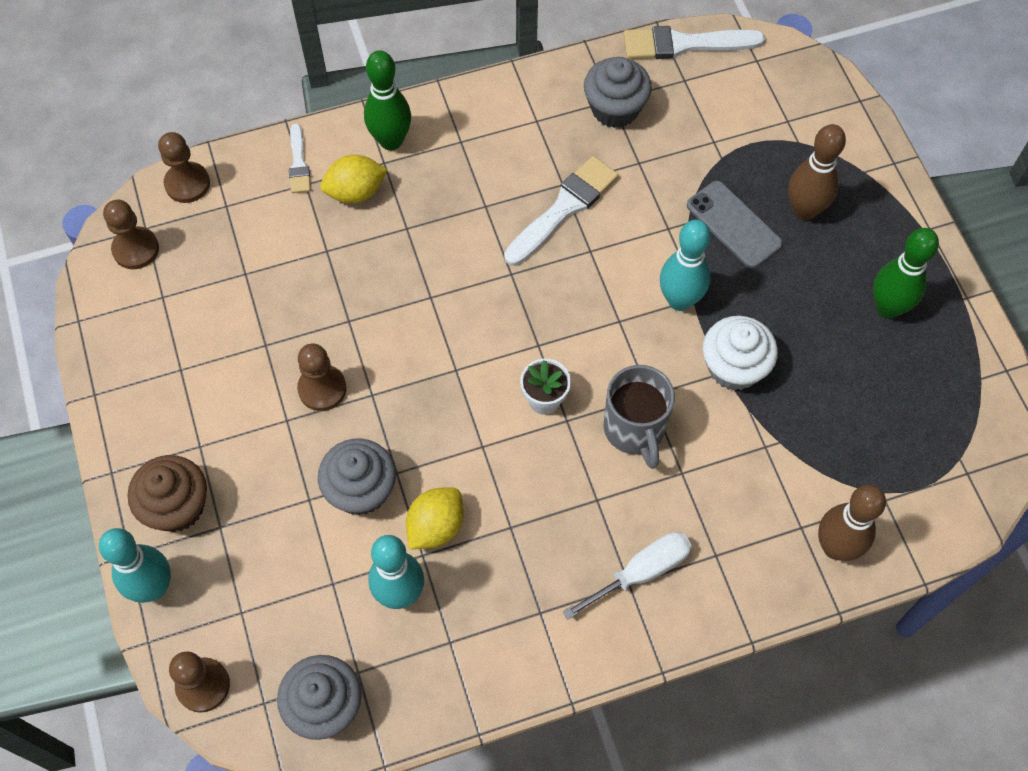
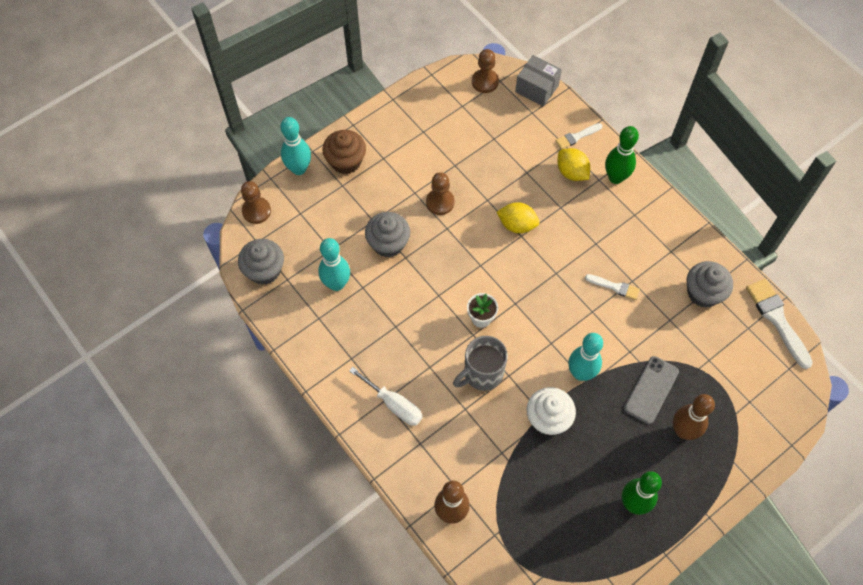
camera: 70 degrees right, 0 degrees up
(187, 184) = (537, 89): brown pawn -> grey box
(436, 526) = (381, 288): yellow lemon -> yellow lemon (517, 225)
(564, 208) = (614, 287): white brush -> white brush, size x0.56

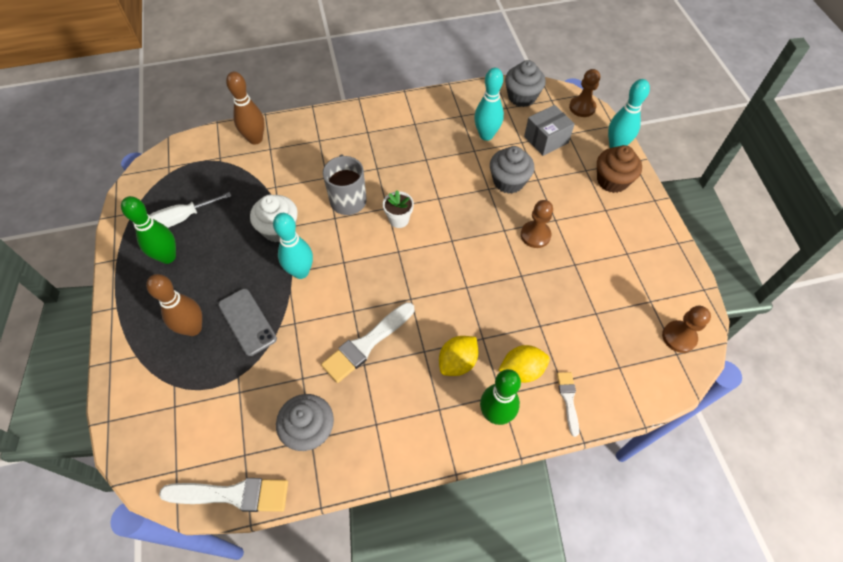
camera: 115 degrees right, 5 degrees down
(394, 404) = (360, 135): white screwdriver -> white screwdriver (182, 218)
(517, 225) = (480, 289): yellow lemon -> yellow lemon (457, 362)
(537, 89) = (653, 388): grey box -> grey box (546, 139)
(614, 287) = (366, 344): white brush -> white brush, size x1.79

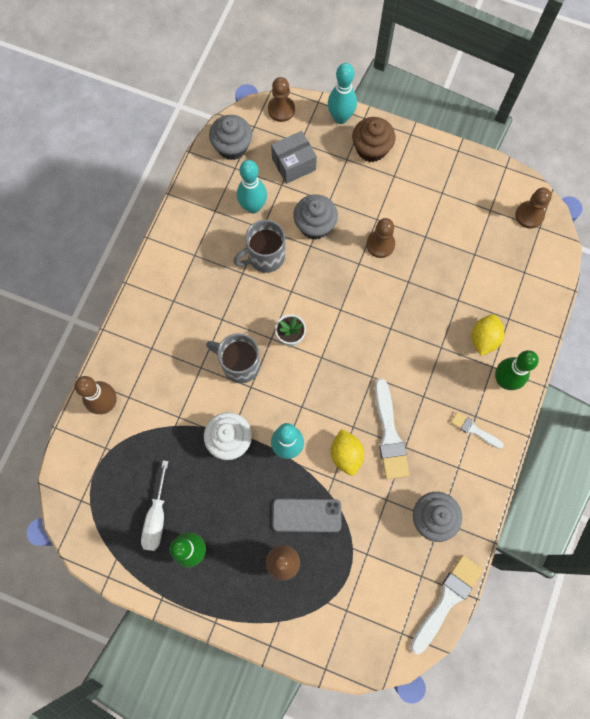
camera: 55 degrees left, 15 degrees up
(452, 165) = (265, 257): none -> grey mug
(457, 362) = (448, 378): yellow lemon -> yellow lemon (346, 454)
(546, 139) = (293, 164): grey box -> grey box turned 60 degrees clockwise
(568, 399) = (525, 324): white brush -> white brush (474, 430)

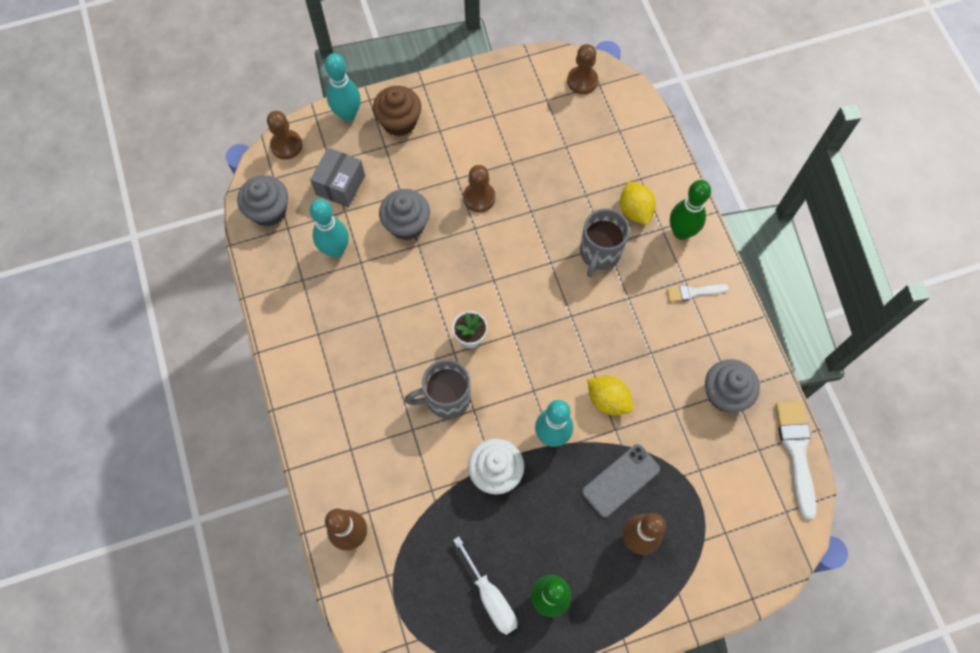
camera: 40 degrees left, 5 degrees down
(265, 257) = (386, 286): grey mug -> grey mug (599, 253)
(389, 434) = (629, 353): white brush -> none

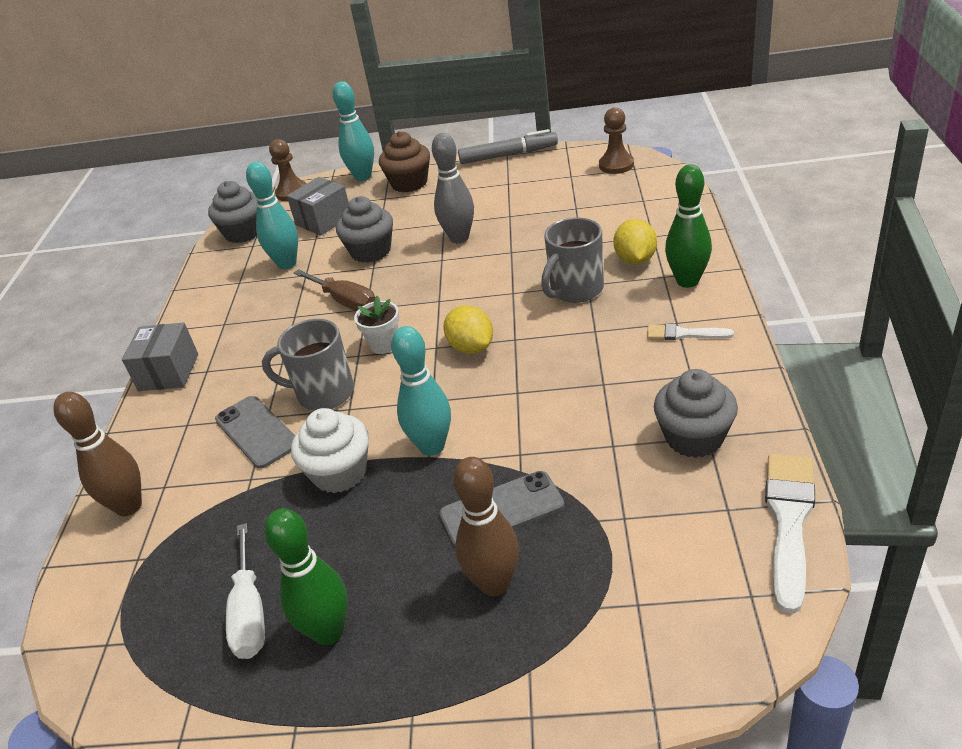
camera: 25 degrees right, 30 degrees down
(301, 397) = (168, 372): none -> grey box
(412, 446) = (256, 432): none -> grey phone
(413, 291) = (345, 301): none -> brown screwdriver
(478, 71) = (508, 155): none -> grey marker
(479, 197) = (459, 238): brown pawn -> grey bowling pin
(608, 400) = (523, 422): yellow lemon -> yellow lemon (471, 347)

